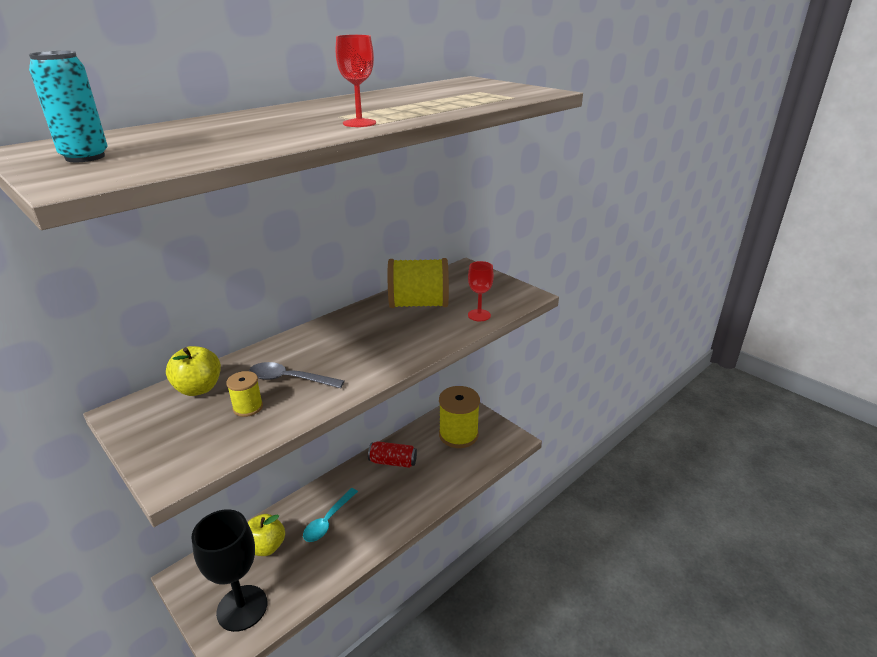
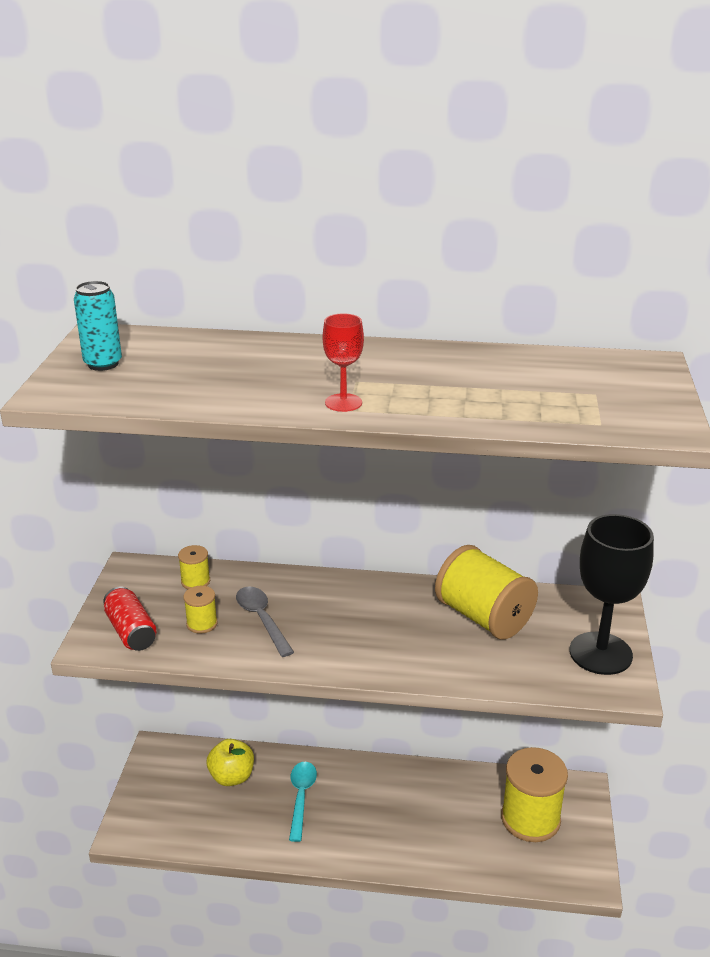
camera: 50 degrees right, 0 degrees up
(198, 388) = (195, 581): yellow apple -> yellow spool
(242, 608) = (163, 812): black goblet -> black goblet (600, 653)
(328, 521) = (301, 797): turquoise spoon -> turquoise spoon turned 105 degrees clockwise
(393, 462) = (425, 791): red can -> red can (131, 631)
(479, 315) = (523, 673): red goblet -> none

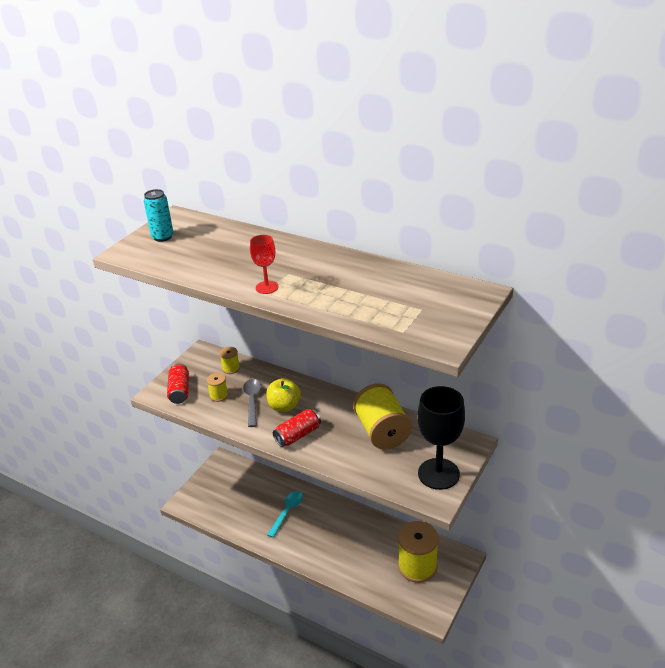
camera: 25 degrees right, 5 degrees up
(232, 777) = (255, 488): yellow apple -> yellow apple (284, 406)
(366, 651) = (298, 435): none -> red can

